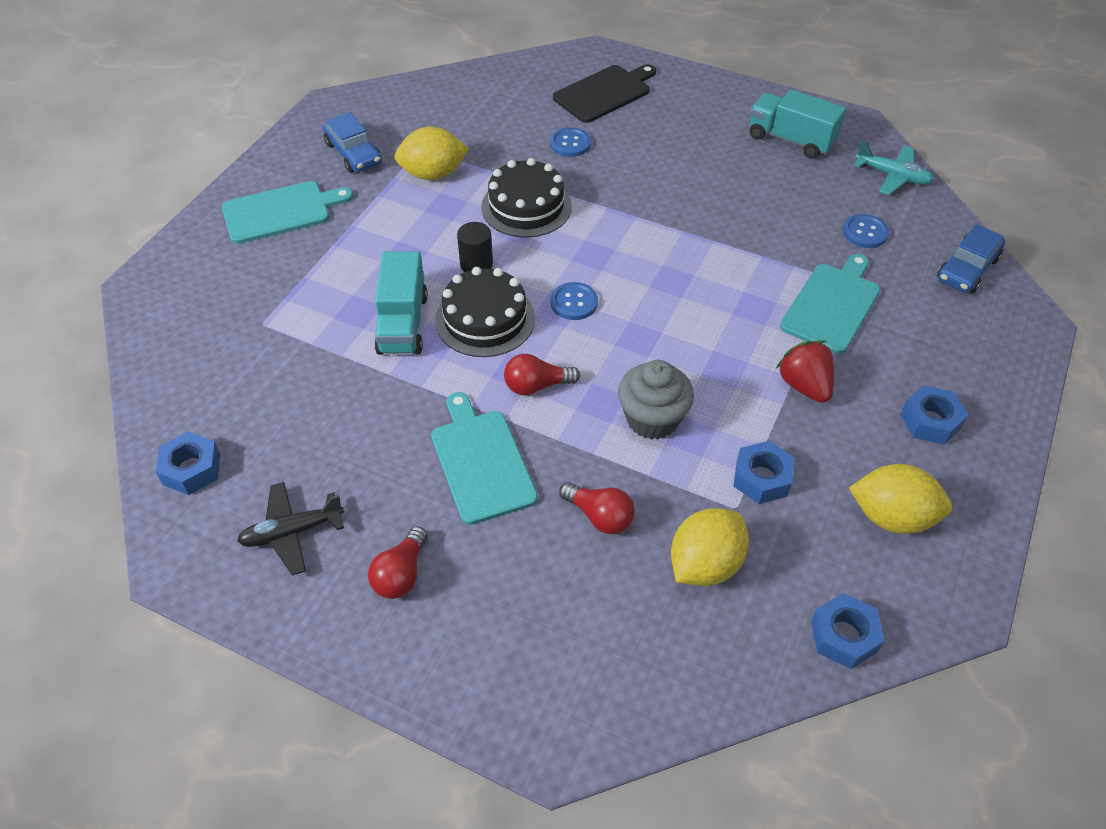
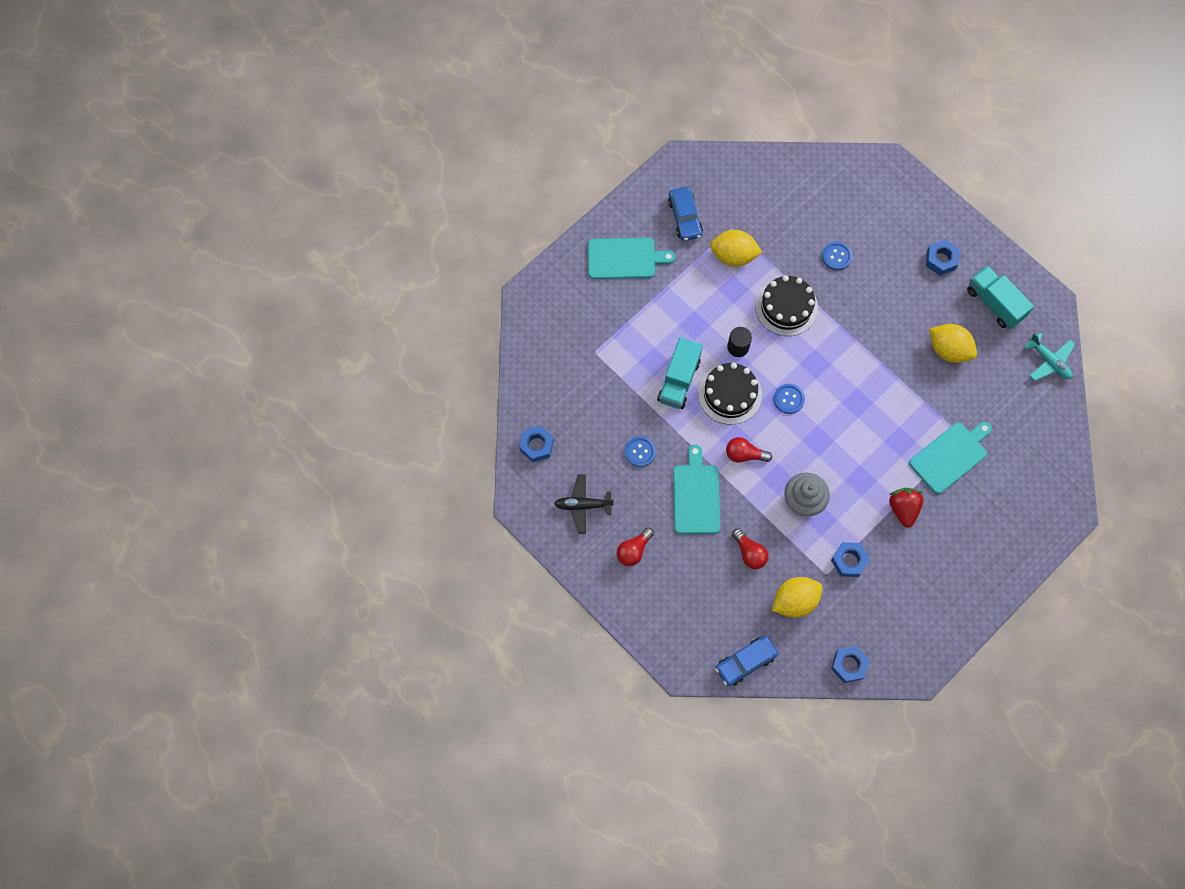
camera: 20 degrees right, 20 degrees up
(604, 93) = (881, 211): black cutting board -> none
(865, 232) = (1003, 405): blue button -> blue button (640, 452)
(892, 517) = (910, 609): yellow lemon -> yellow lemon (948, 350)
(930, 421) = (965, 558): blue nut -> blue nut (941, 260)
(967, 269) = (1053, 457): blue car -> blue car (745, 662)

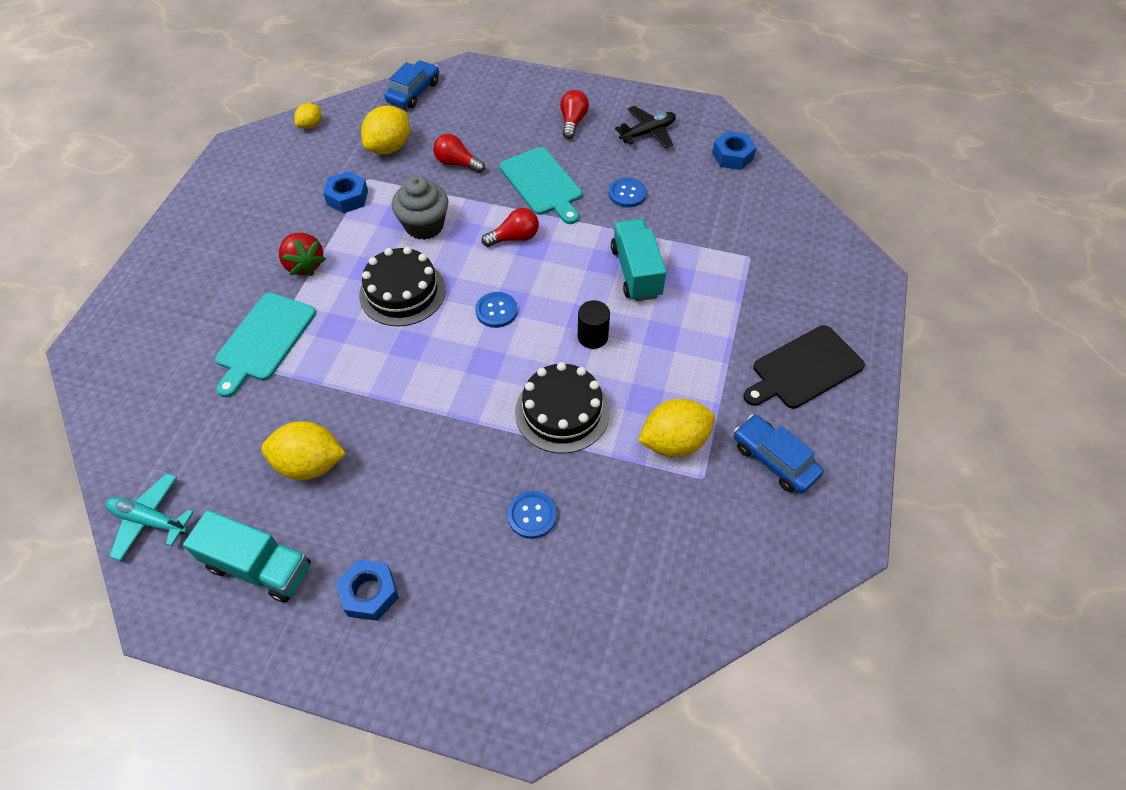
camera: 150 degrees right, 15 degrees down
(625, 258) = (804, 369): turquoise cutting board -> black cutting board
(729, 394) = (569, 285): black cake -> black cake (402, 292)
(849, 665) = (311, 125): blue nut -> yellow lemon

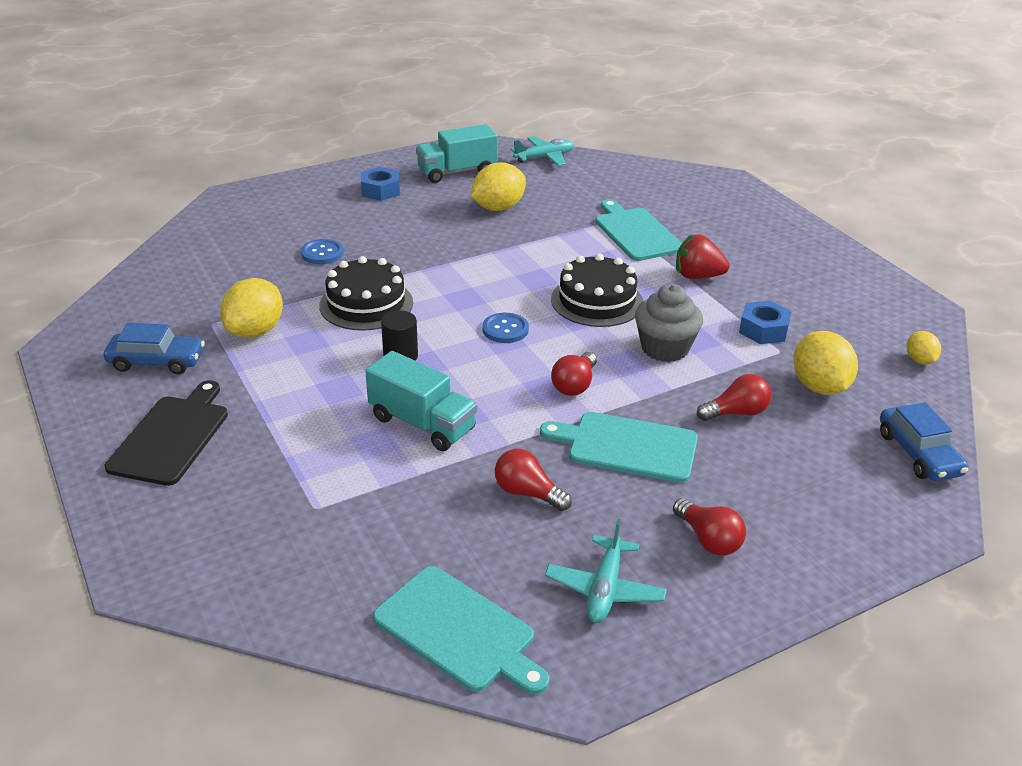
camera: 135 degrees right, 20 degrees down
(627, 194) = (527, 493): blue button -> red light bulb
(648, 133) = (604, 589): black plane -> turquoise plane
(732, 156) = (459, 631): blue nut -> turquoise cutting board

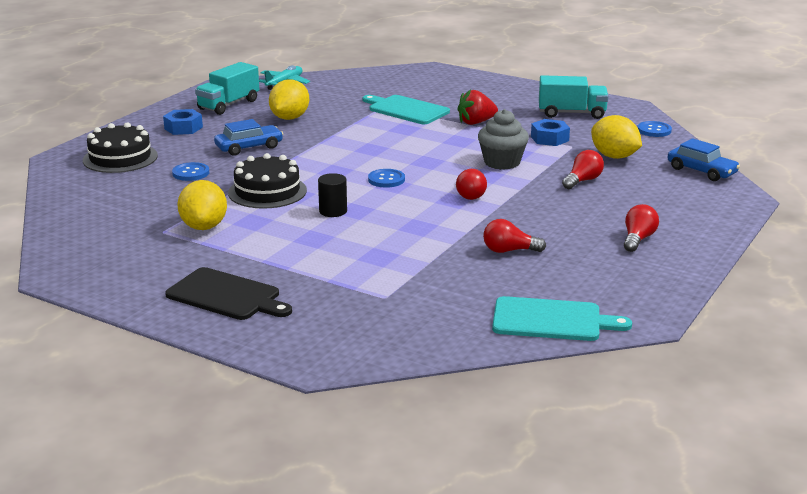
camera: 30 degrees left, 10 degrees down
(157, 362) = (151, 262): blue car -> blue car (249, 147)
(171, 436) = (227, 296): black cutting board -> black cutting board turned 135 degrees clockwise
(422, 423) = (396, 239): turquoise truck -> turquoise truck (571, 113)
(597, 301) = (427, 150): black cake -> black cake (120, 158)
(604, 589) = (609, 277): turquoise plane -> none
(627, 446) = (540, 213): turquoise cutting board -> none
(708, 539) = (638, 239): red light bulb -> red light bulb turned 90 degrees counterclockwise
(919, 360) = (654, 130): yellow lemon -> blue button

